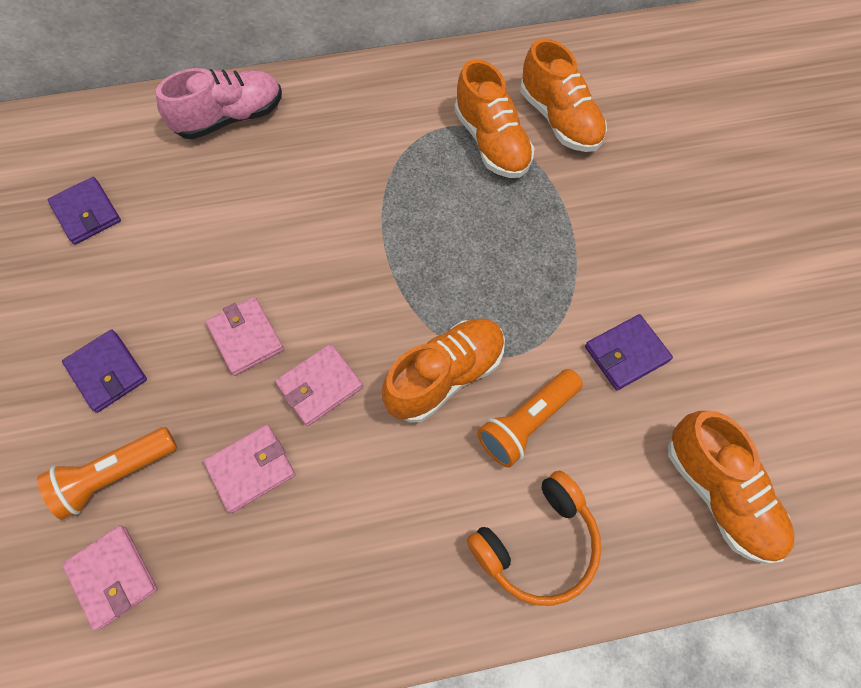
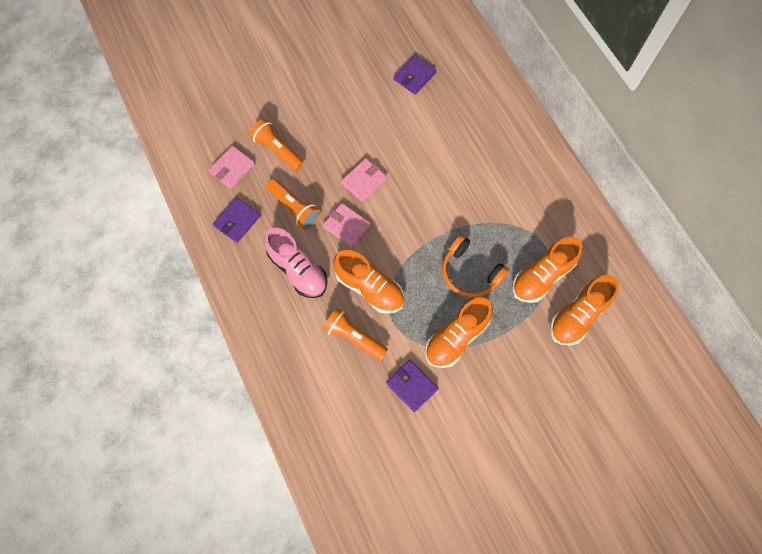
camera: 75 degrees right, 5 degrees up
(107, 372) = (327, 125): purple wallet -> purple wallet (237, 221)
(230, 118) = (504, 121): pink shoe -> pink shoe (298, 270)
(251, 469) = (294, 208): pink wallet -> orange flashlight
(537, 544) = (289, 355): orange headphones -> orange headphones (470, 273)
(719, 494) = (339, 449): orange shoe -> orange shoe (456, 337)

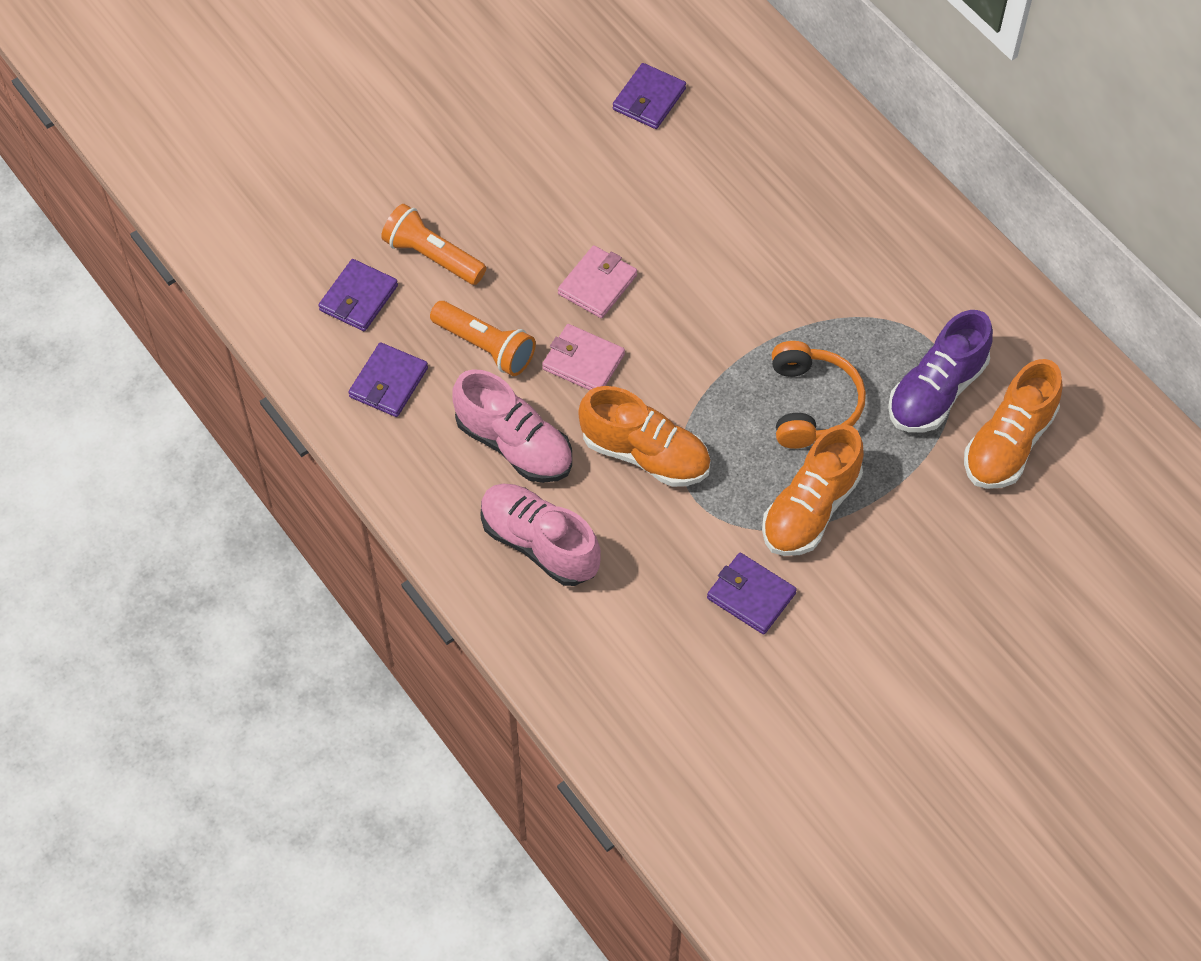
camera: 10 degrees left, 10 degrees down
(232, 168) = (358, 298): pink wallet -> purple wallet
(299, 333) = (539, 544): none -> pink shoe
(354, 337) = (635, 536): orange flashlight -> none
(470, 273) = (812, 404): orange headphones -> orange headphones turned 120 degrees counterclockwise
(542, 276) = (936, 391): orange shoe -> purple shoe

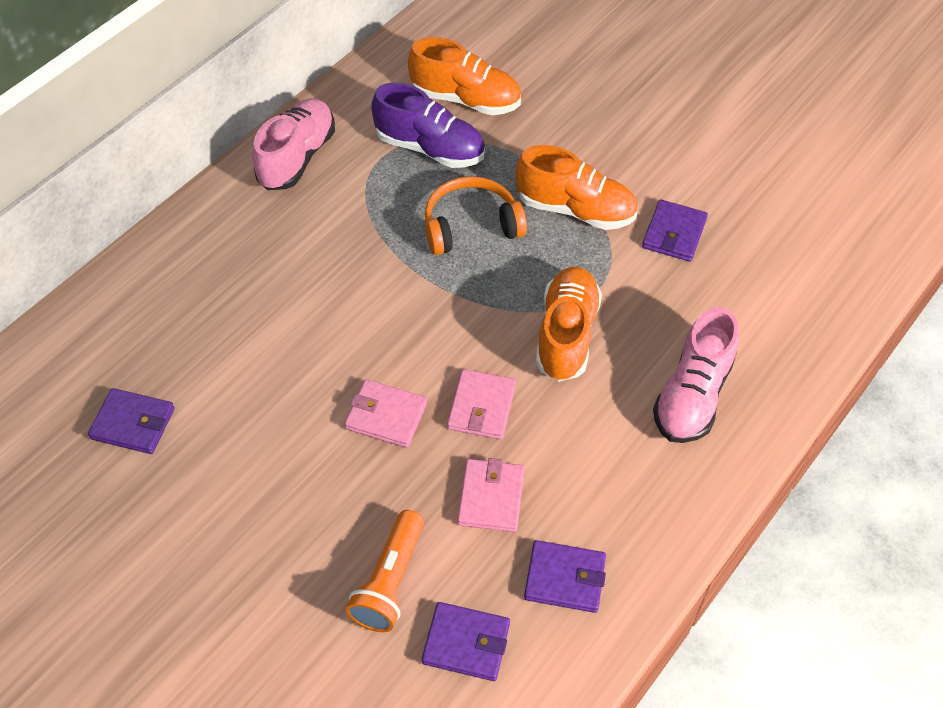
camera: 105 degrees left, 5 degrees down
(485, 347) = (491, 497): orange flashlight -> pink wallet
(514, 445) = (596, 442): pink shoe -> pink shoe (297, 157)

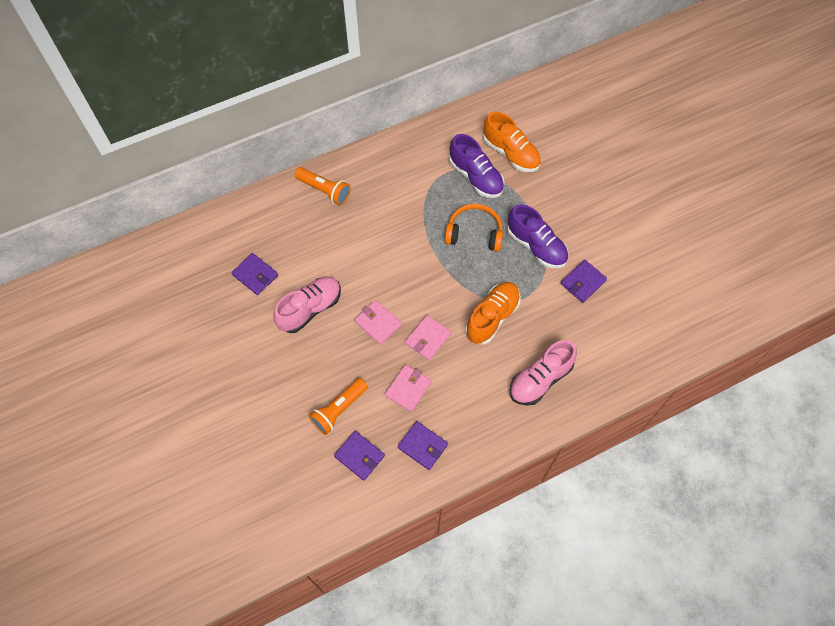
camera: 25 degrees right, 10 degrees up
(194, 251) = (324, 190): none -> orange flashlight
(297, 157) = (402, 155): pink shoe -> pink shoe (310, 309)
(575, 209) = (536, 246): orange shoe -> purple shoe

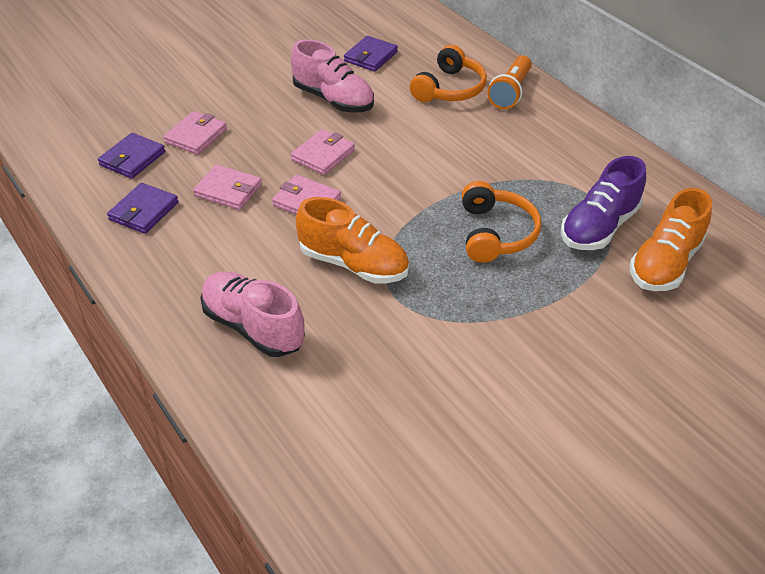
camera: 80 degrees right, 20 degrees down
(312, 228) = (449, 89): none -> orange headphones
(338, 410) = (196, 136): orange flashlight -> pink wallet
(536, 246) = (497, 306): purple shoe -> none
(583, 282) = (444, 372): purple wallet -> none

